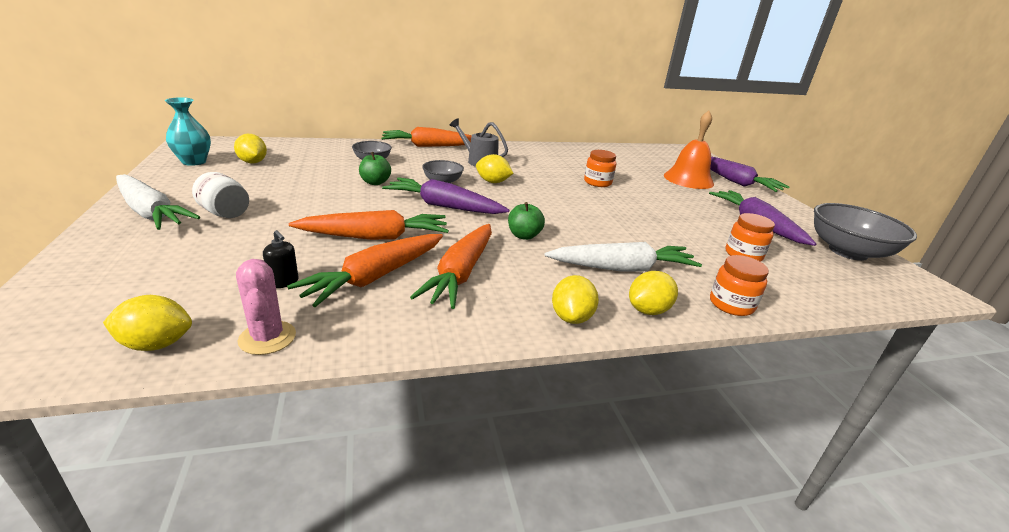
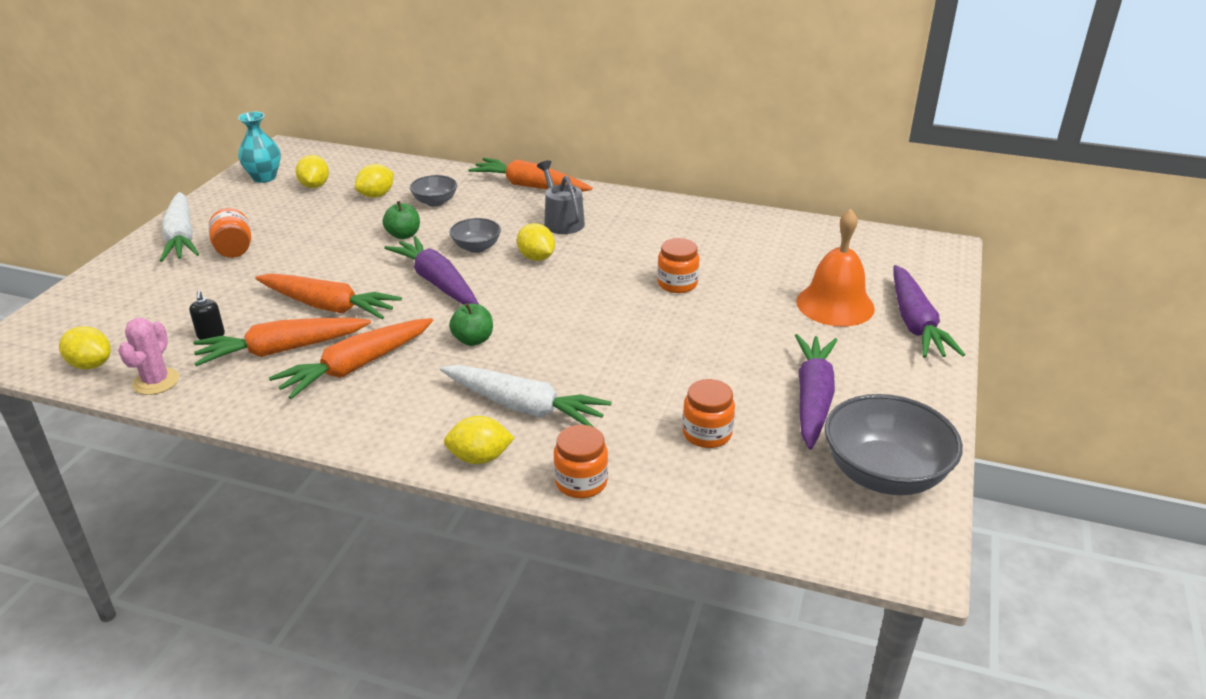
camera: 35 degrees right, 5 degrees up
(225, 213) = (234, 250): white jar -> orange jar
(571, 317) = (396, 440): yellow lemon -> yellow lemon (376, 195)

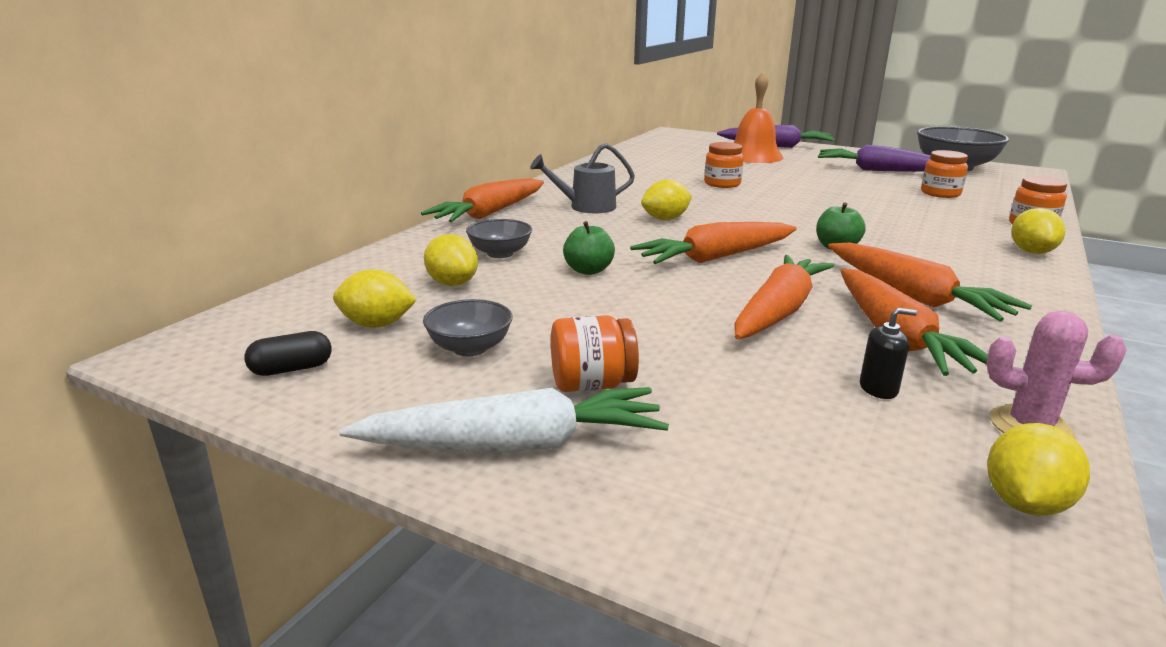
camera: 80 degrees left, 10 degrees down
(264, 177) = (291, 369): turquoise vase -> black capsule
(437, 282) = (716, 257): purple carrot -> orange carrot
(476, 247) = (635, 239): grey bowl -> grey bowl (470, 348)
(523, 407) = (942, 235): white carrot -> none

